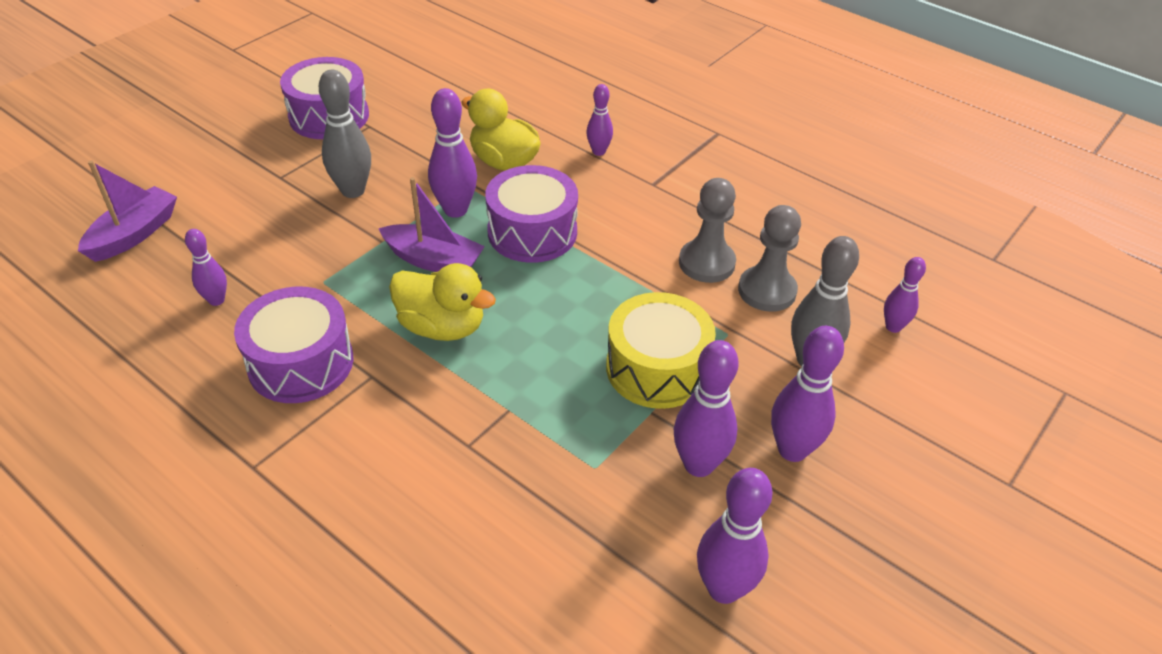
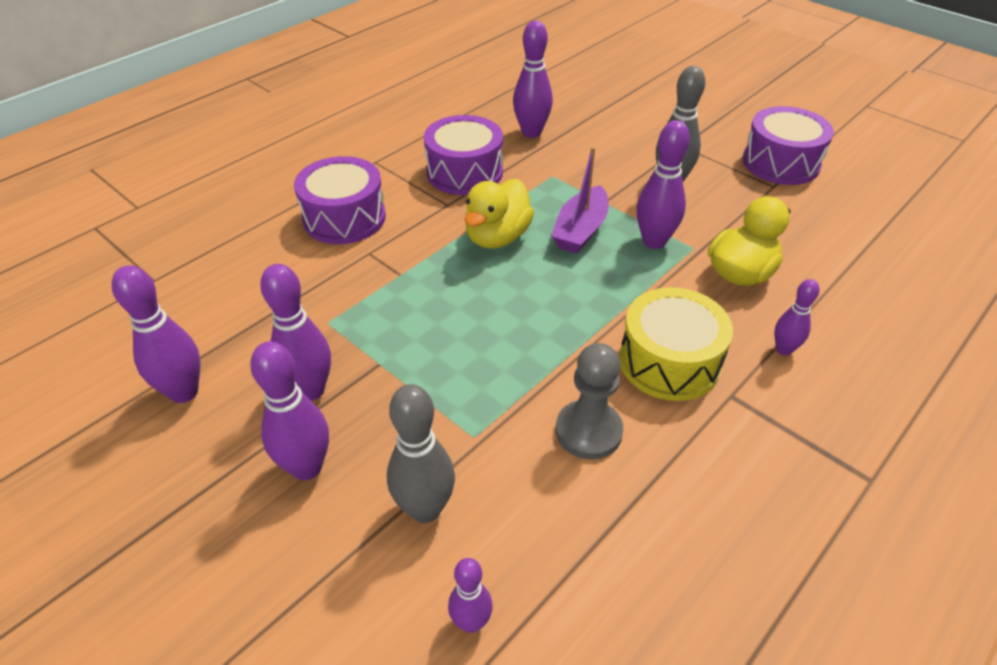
camera: 95 degrees right, 0 degrees up
(134, 234) = (600, 94): purple boat -> none
(216, 300) = (531, 132): purple bowling pin -> purple bowling pin, size x1.67
(532, 232) = (627, 292): purple drum -> purple drum (344, 218)
(657, 368) = (431, 372): yellow drum -> yellow drum (669, 361)
(767, 291) = (541, 485): grey pawn -> none

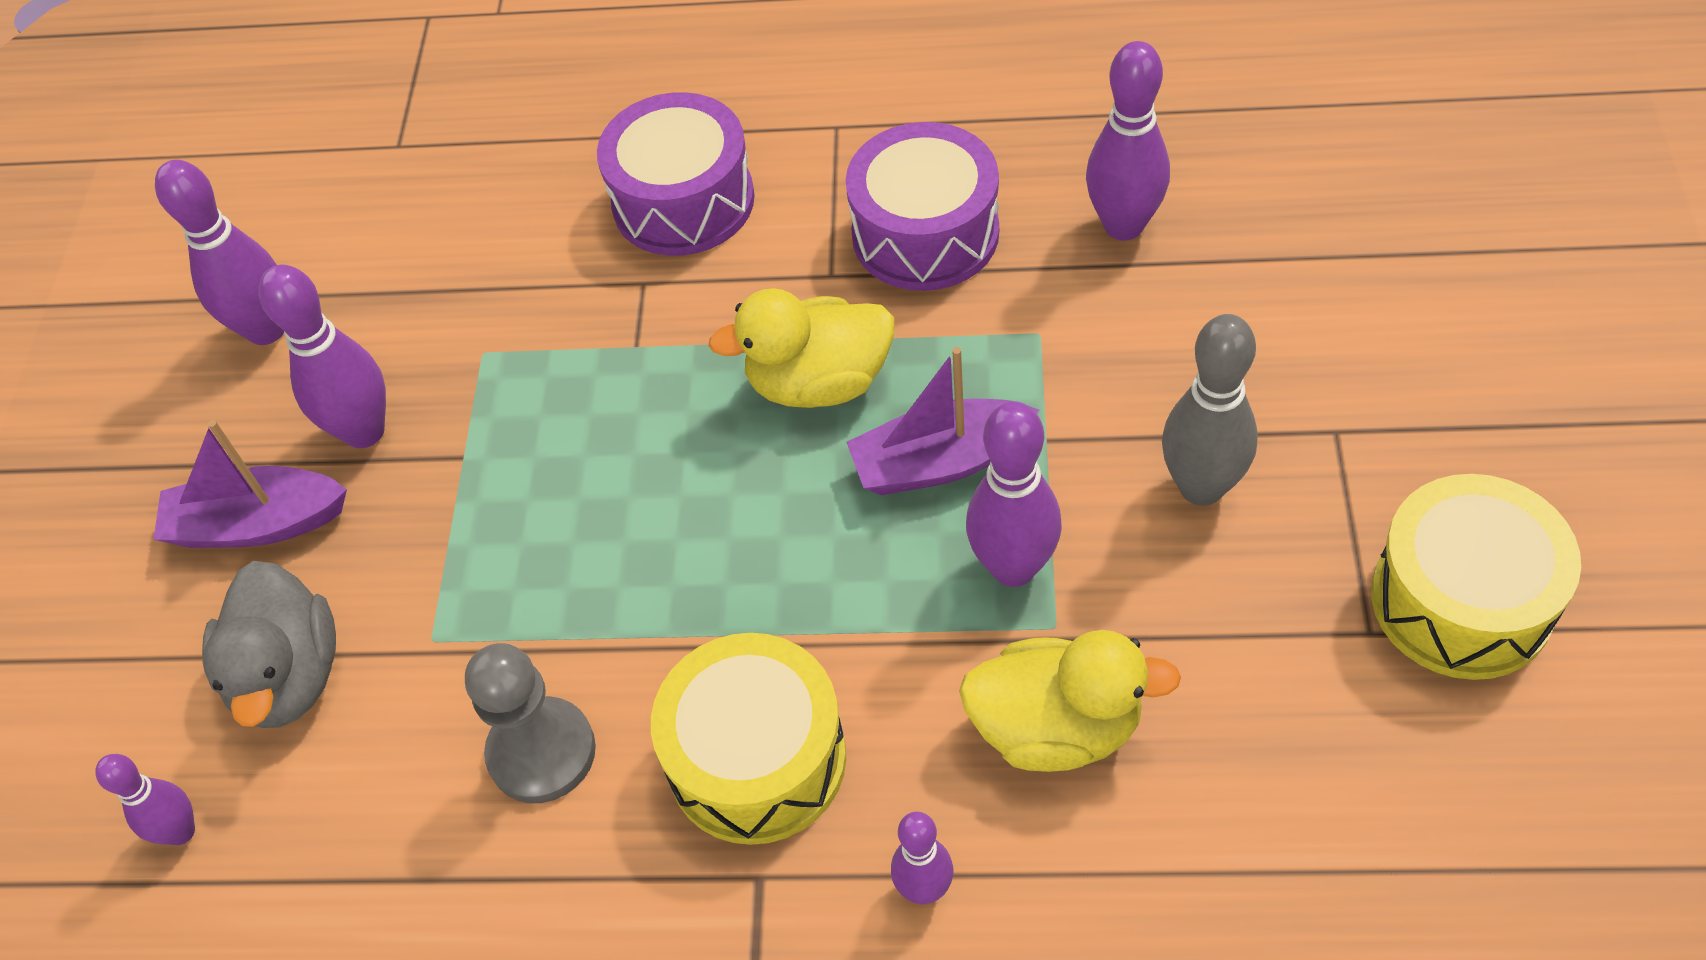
camera: 55 degrees right, 10 degrees up
(306, 467) = (257, 524): purple bowling pin -> purple boat
(425, 509) = (289, 676): grey bowling pin -> grey duck
(780, 163) = (1461, 600): purple drum -> yellow drum

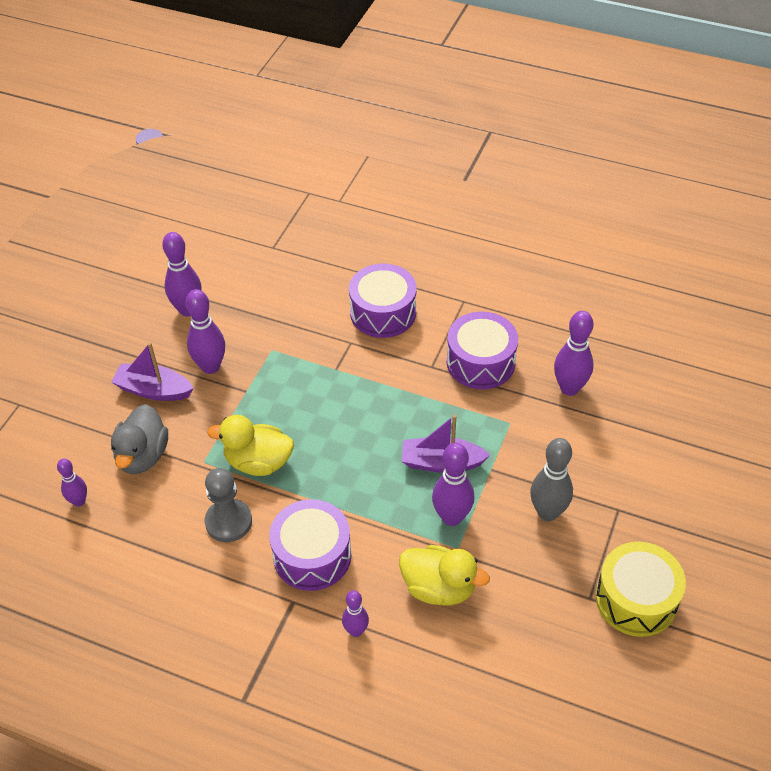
camera: 15 degrees right, 5 degrees down
(757, 759) = (312, 555): yellow drum -> purple drum
(818, 382) = (405, 411): yellow duck -> yellow duck (258, 462)

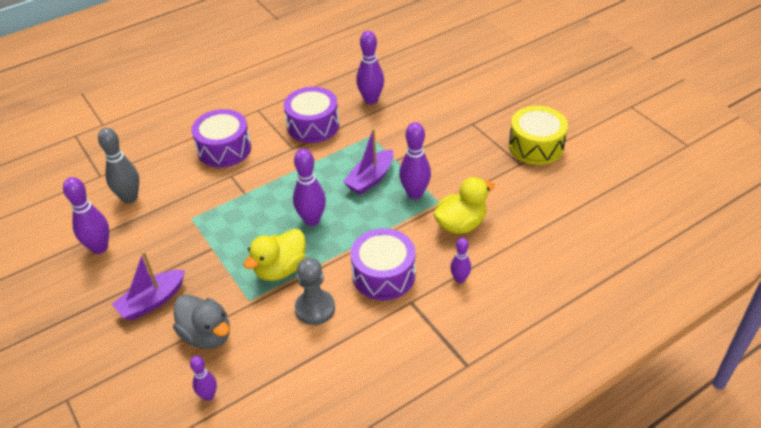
camera: 55 degrees left, 5 degrees down
(210, 366) = (168, 258): purple bowling pin -> purple bowling pin (312, 220)
(547, 512) = (449, 151): grey bowling pin -> grey bowling pin (130, 198)

